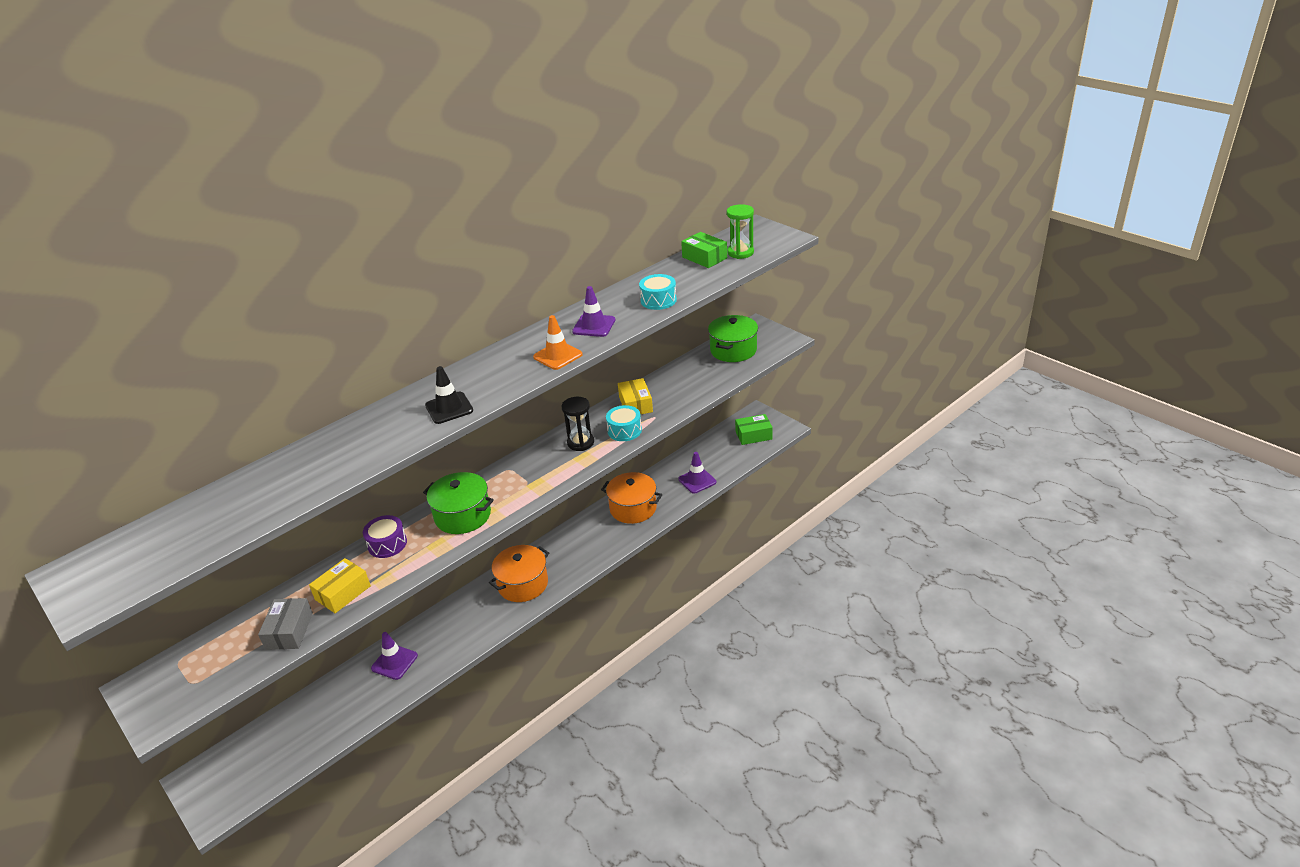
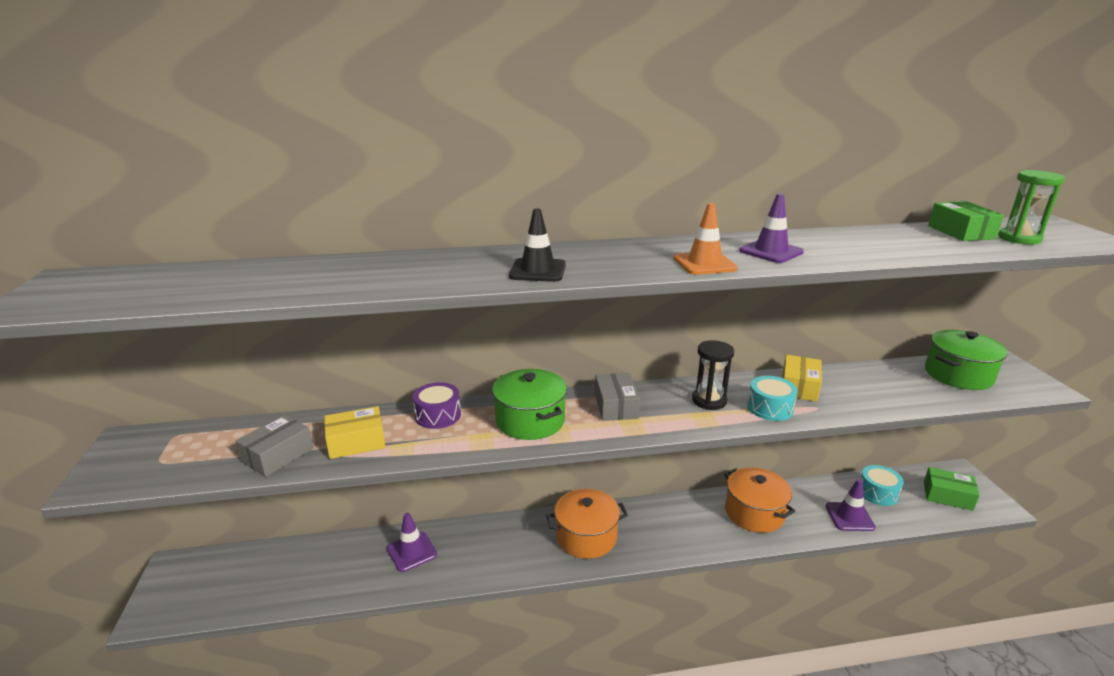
camera: 30 degrees right, 10 degrees down
(517, 476) = (616, 406): none -> grey box
(658, 300) = (874, 251): turquoise drum -> turquoise drum (878, 493)

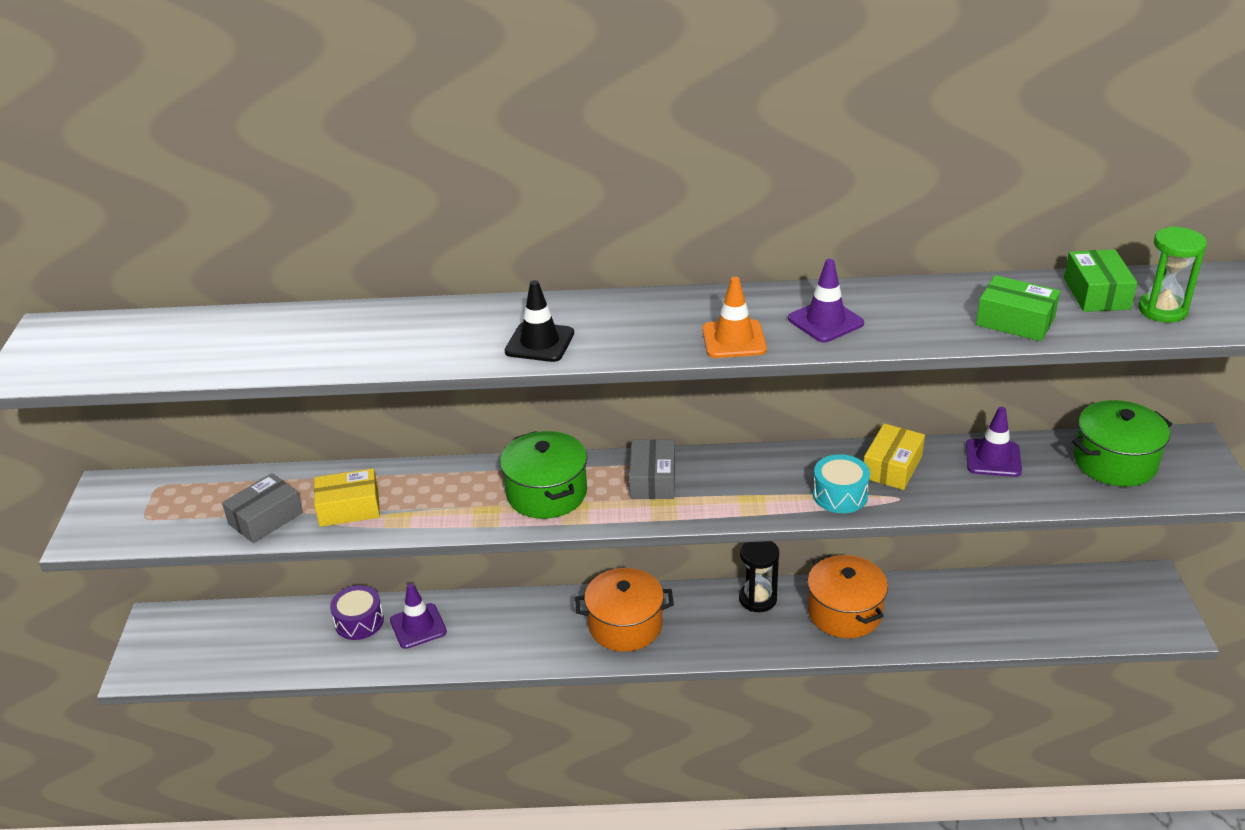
camera: 10 degrees right, 10 degrees up
(438, 415) = (443, 479): purple drum -> purple drum (359, 621)
(709, 401) = (769, 480): black hourglass -> black hourglass (757, 599)
(849, 517) = (966, 627): purple traffic cone -> purple traffic cone (993, 458)
(878, 493) = (1020, 599): turquoise drum -> none
(947, 496) = (1114, 610): green box -> green box (1015, 321)

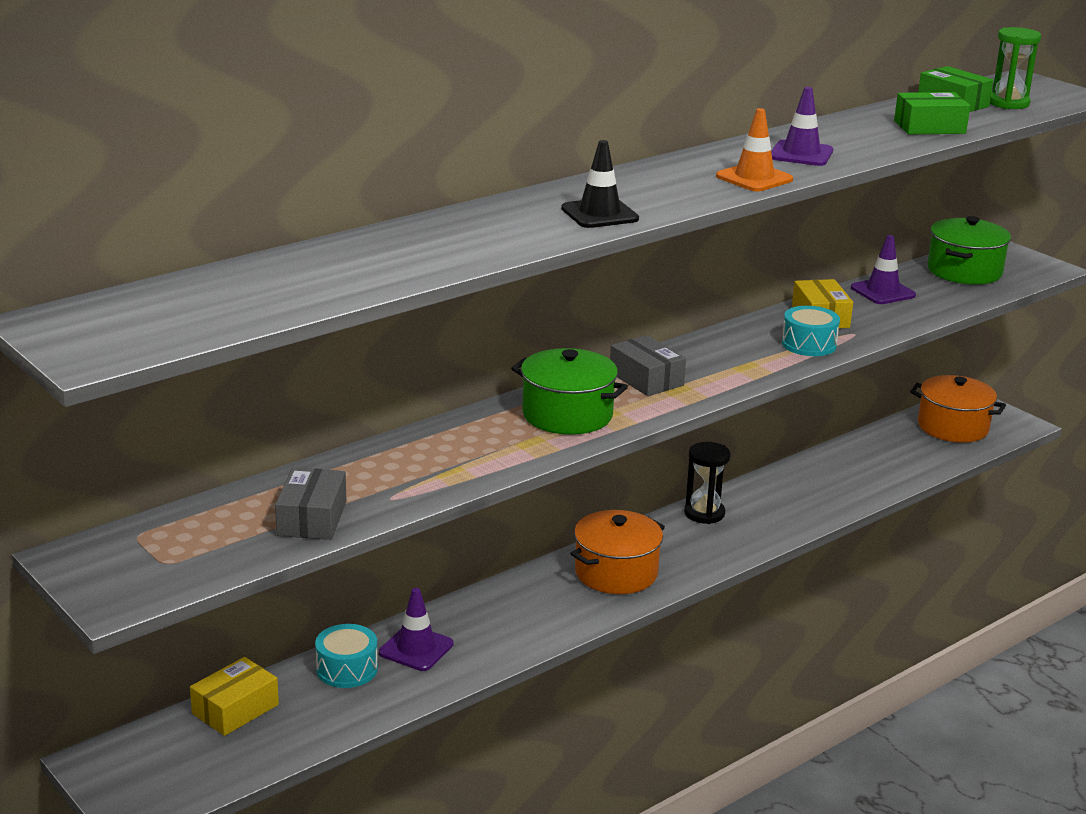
camera: 40 degrees left, 10 degrees down
(349, 508) = (390, 483): yellow box -> yellow box (235, 709)
(359, 621) = (347, 669): purple drum -> turquoise drum
(844, 612) = (784, 497): orange pot -> orange pot (953, 427)

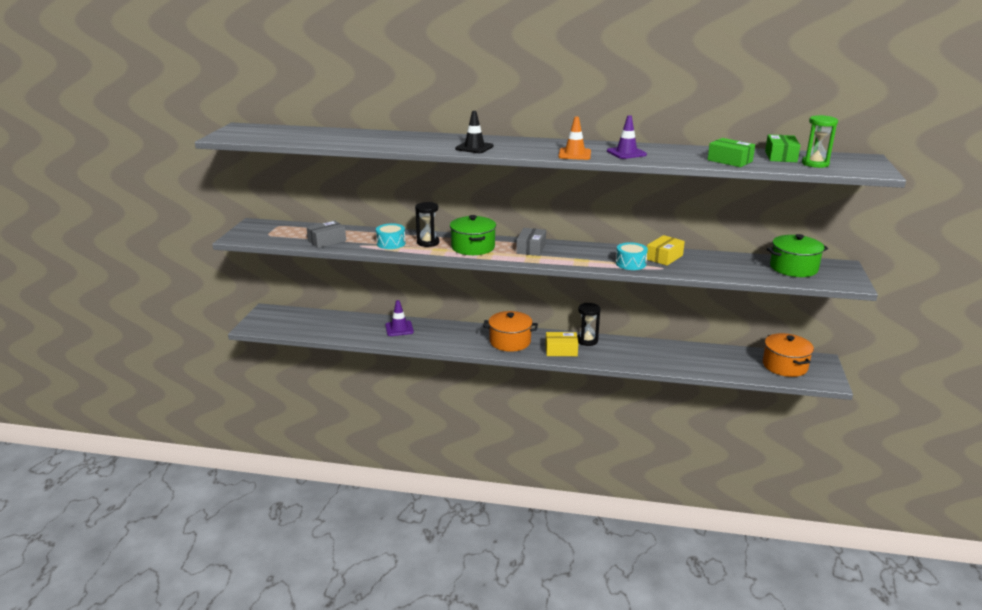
camera: 50 degrees right, 0 degrees up
(235, 709) = (321, 317): yellow box -> yellow box (561, 350)
(347, 669) = (369, 323): turquoise drum -> turquoise drum (391, 243)
(484, 439) = (428, 242): none -> black hourglass
(882, 292) = (723, 260): purple traffic cone -> none

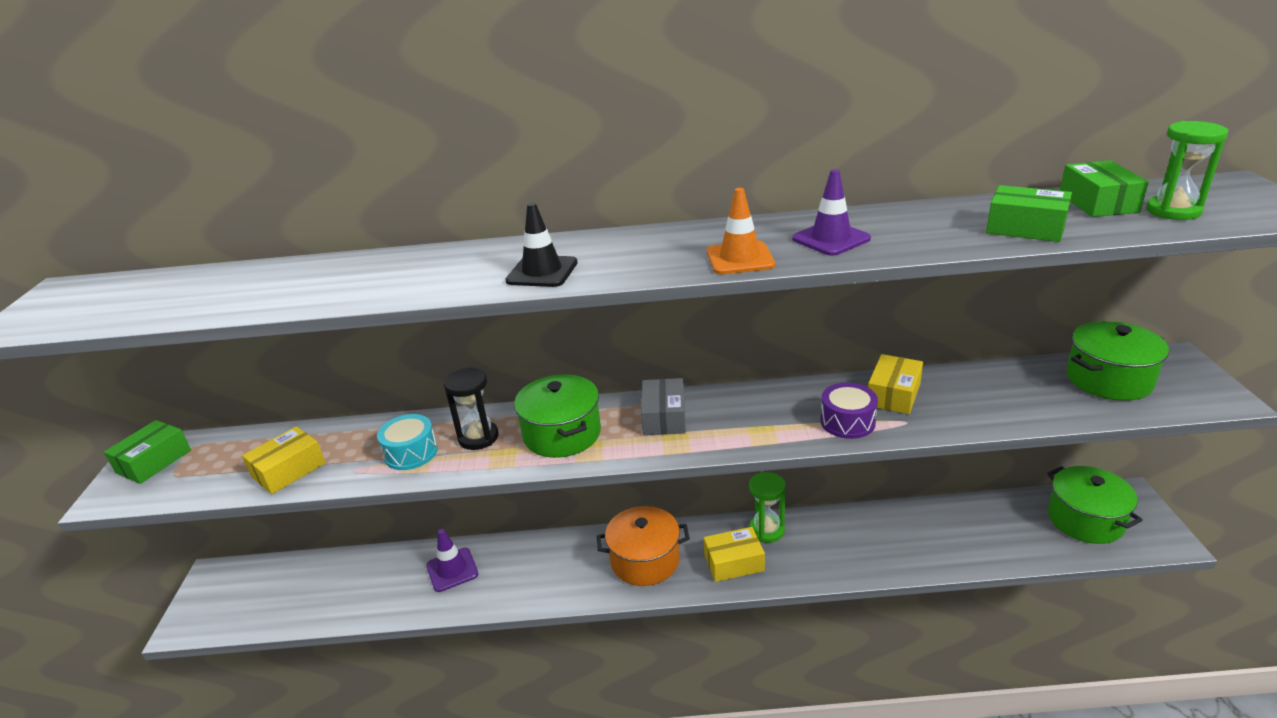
camera: 10 degrees left, 5 degrees up
(258, 229) = (154, 461): none -> green box
(327, 241) = (288, 470): grey box -> yellow box
(587, 340) = (766, 530): black hourglass -> green hourglass
(630, 263) = (847, 422): turquoise drum -> purple drum
(784, 366) = (1085, 520): orange pot -> green pot

